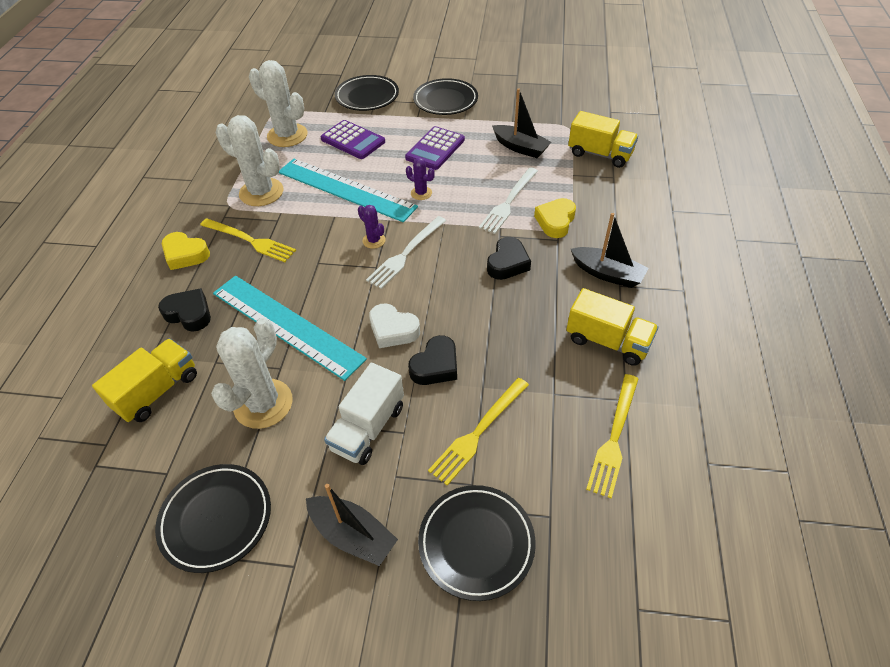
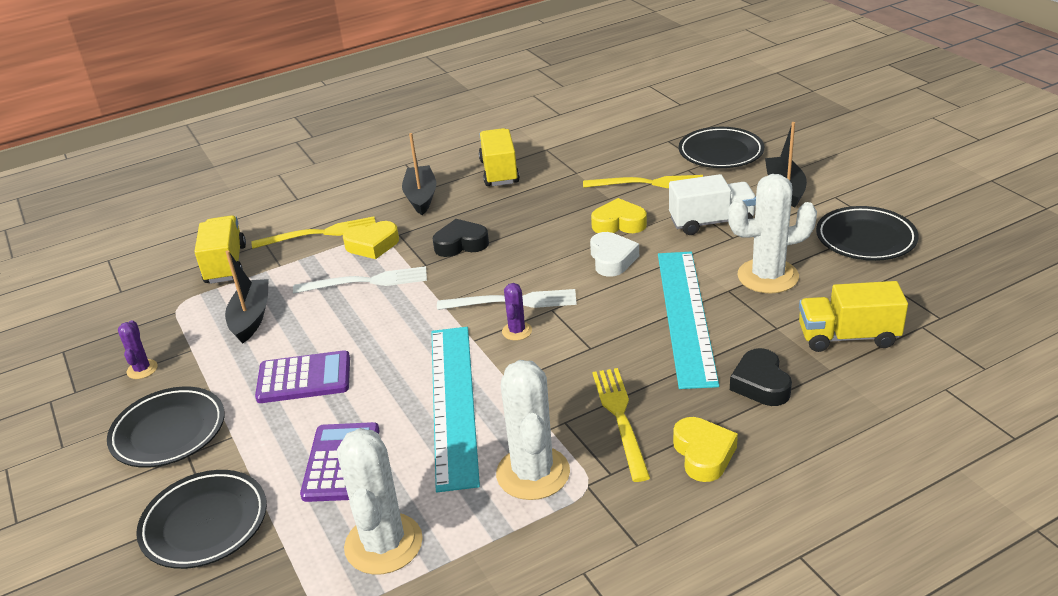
camera: 125 degrees left, 15 degrees down
(421, 193) = (405, 343): purple cactus -> purple cactus (142, 369)
(435, 366) = (619, 223): black heart -> yellow heart
(614, 437) = (582, 143): yellow fork -> yellow fork (319, 234)

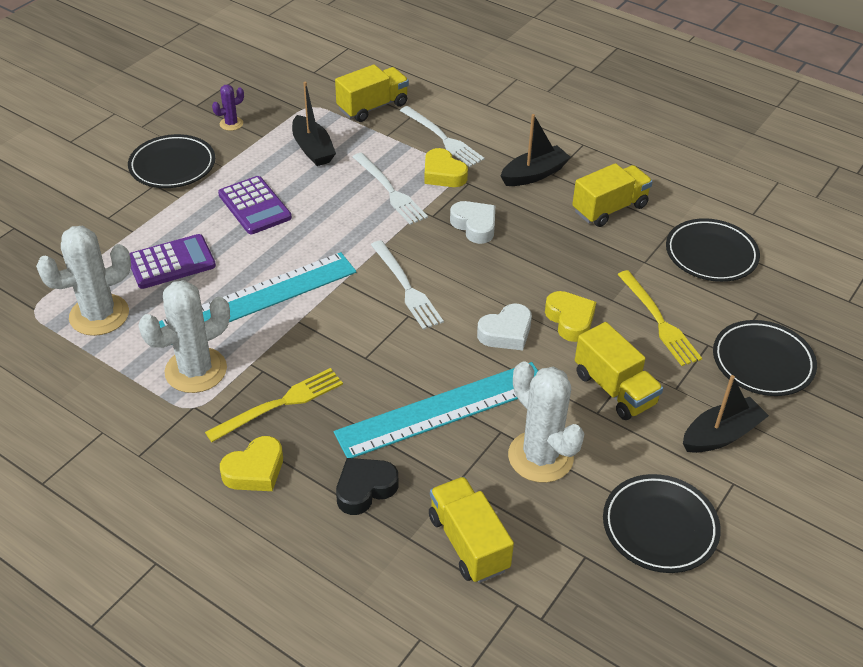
camera: 60 degrees right, 10 degrees up
(204, 523) = (93, 222): black plate -> black plate (711, 254)
(251, 318) = (313, 149): black boat -> black boat turned 90 degrees clockwise
(319, 234) = (442, 138): yellow fork -> white fork
(461, 244) = (474, 226): black heart -> white heart
(517, 331) = (366, 303): purple cactus -> none
(711, 222) = (614, 389): white truck -> yellow truck

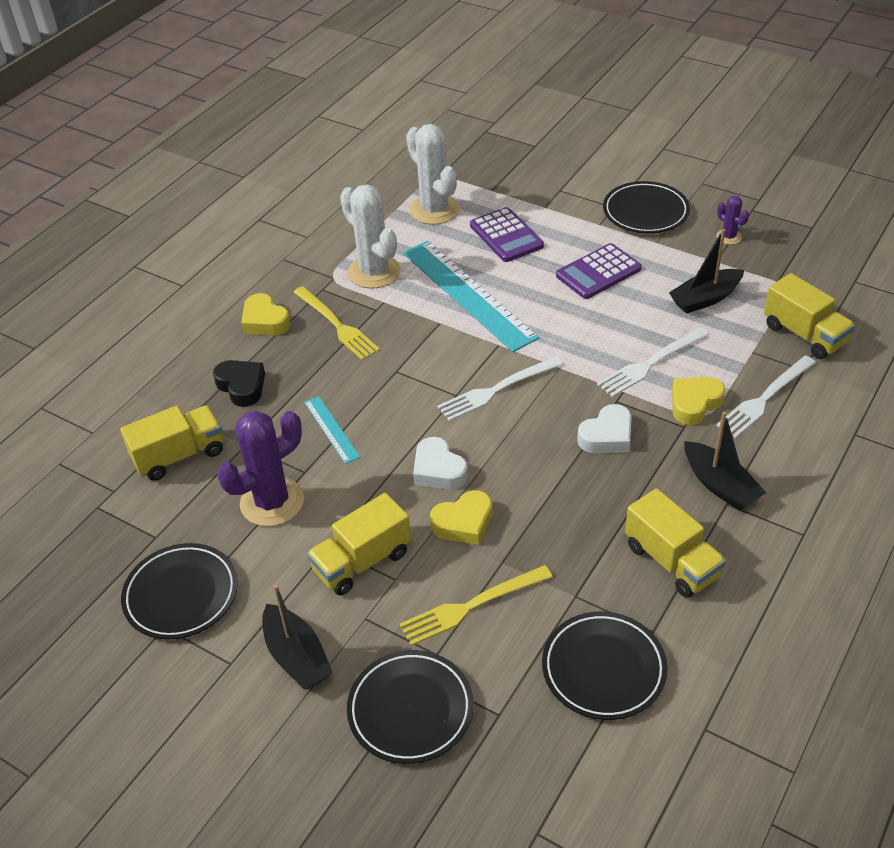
camera: 90 degrees right, 0 degrees up
(443, 409) = (331, 429): turquoise ruler -> turquoise ruler, size x0.46
(540, 457) = (272, 502): white cactus -> purple cactus

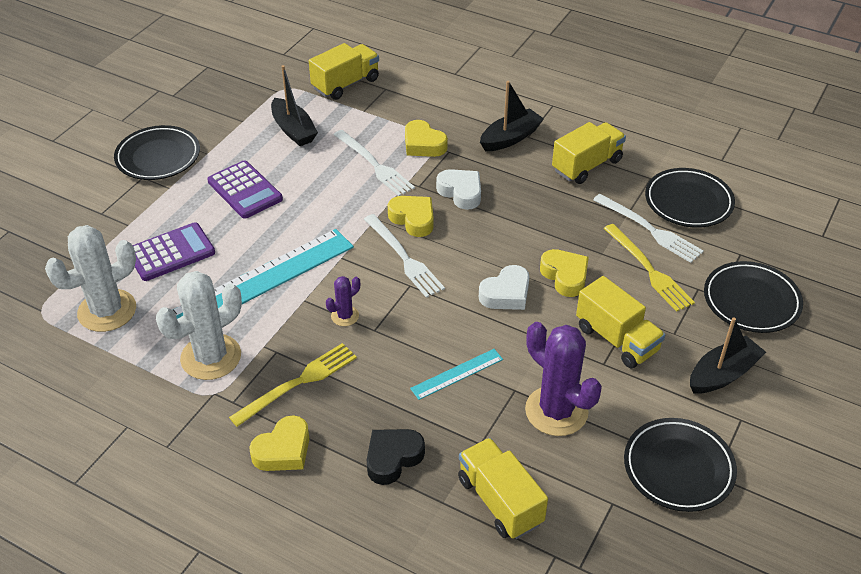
camera: 95 degrees left, 0 degrees up
(558, 396) = (413, 219): none -> yellow heart
(729, 237) = (210, 111): purple cactus -> purple cactus (345, 316)
(765, 398) = (417, 109): white fork -> white fork (649, 229)

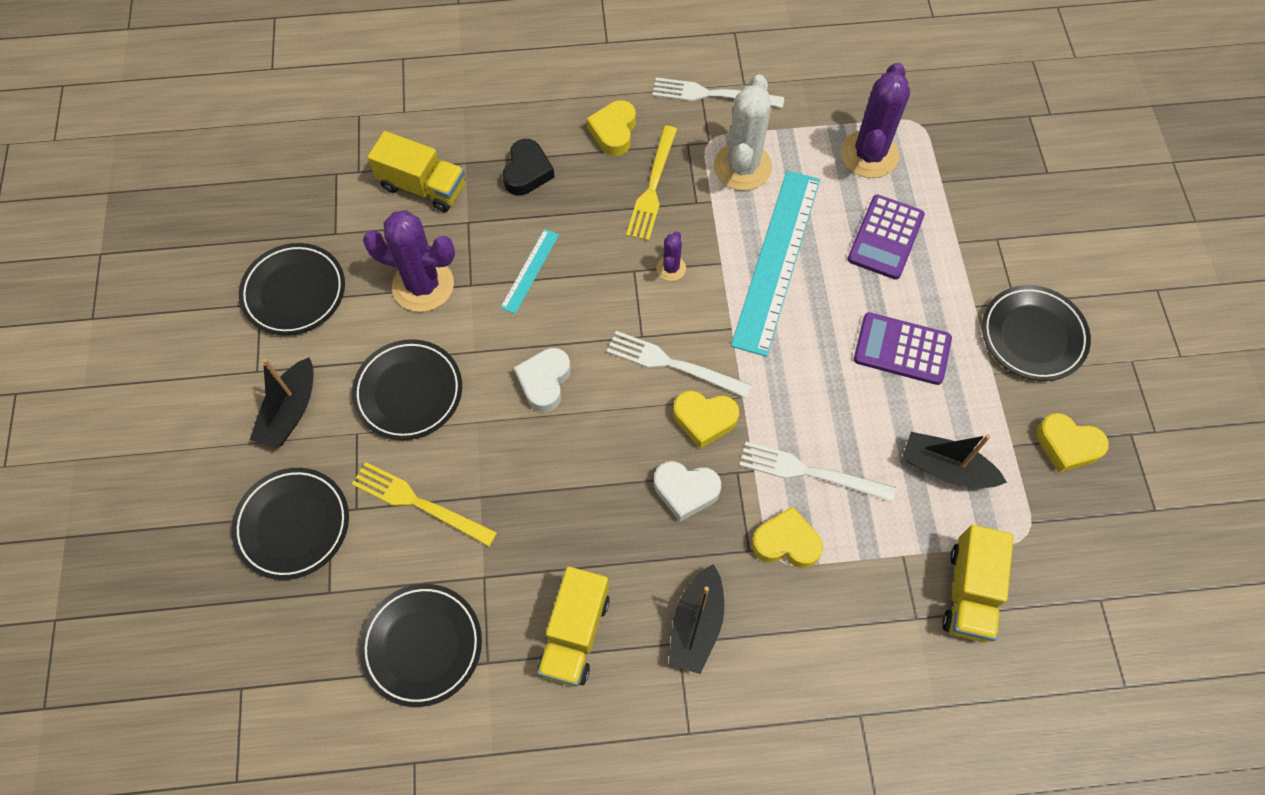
camera: 145 degrees right, 20 degrees up
(107, 311) = (869, 154): white cactus -> purple cactus
(565, 276) = (501, 440): yellow heart -> yellow heart (1067, 445)
(616, 339) = (409, 392): yellow truck -> black plate
(649, 229) = (447, 567): white fork -> white fork (713, 94)

